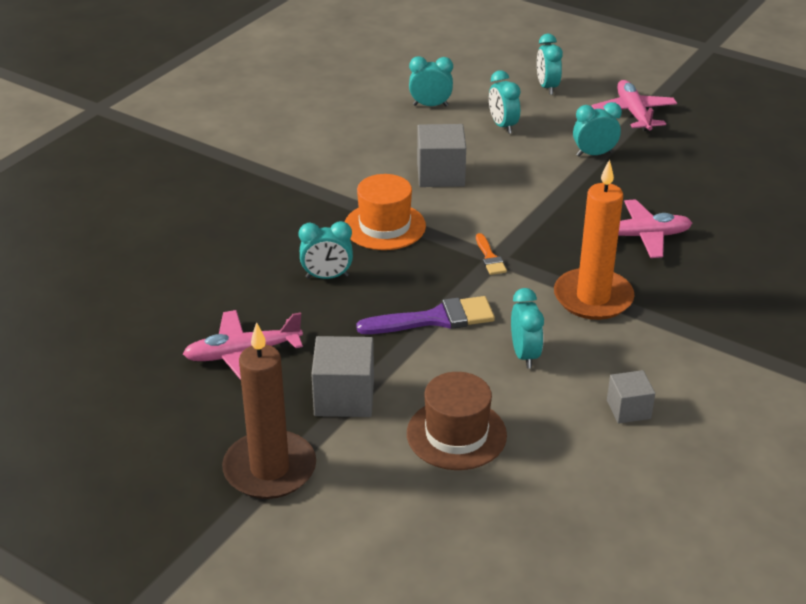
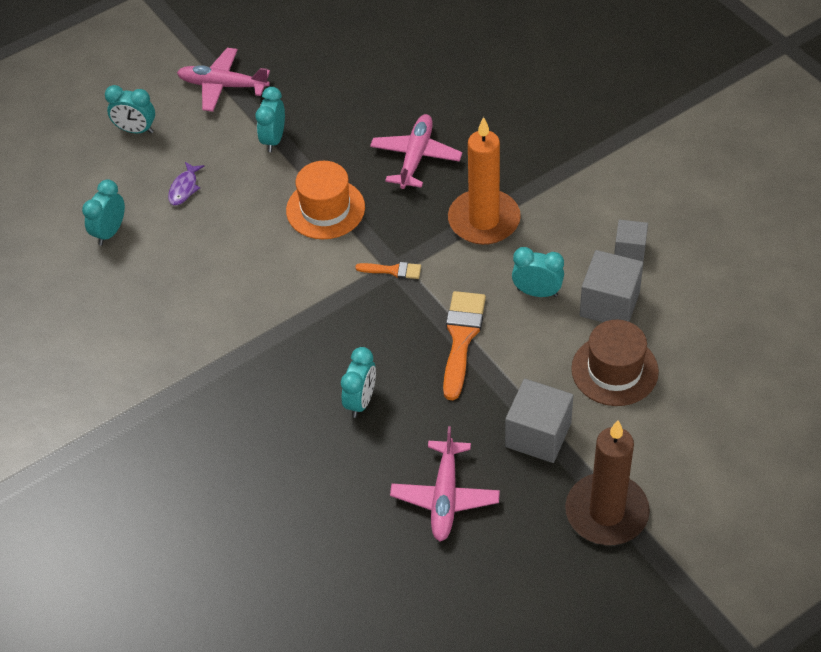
camera: 65 degrees left, 15 degrees up
(384, 226) = (303, 333): orange hat -> orange hat (325, 209)
(435, 319) = (461, 338): purple brush -> orange brush
(440, 174) = (241, 264): grey cube -> grey cube (609, 304)
(502, 126) = (184, 188): turquoise clock -> purple fish

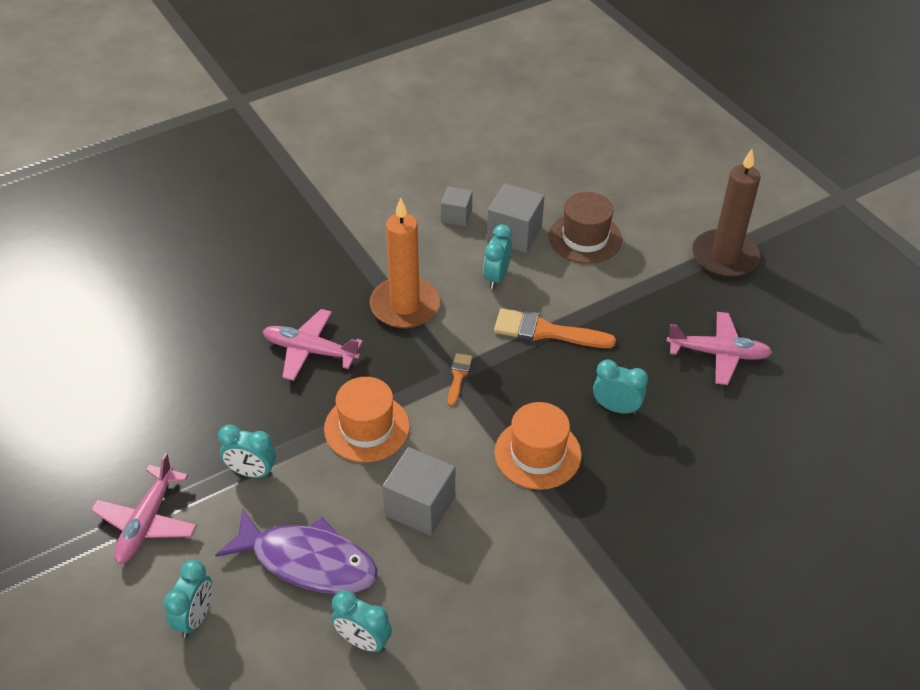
camera: 90 degrees left, 5 degrees down
(184, 188) = (308, 561): purple fish -> purple fish, size x2.33
(300, 338) = (537, 453): none -> orange hat
(538, 435) = (651, 290): grey cube -> grey cube (420, 506)

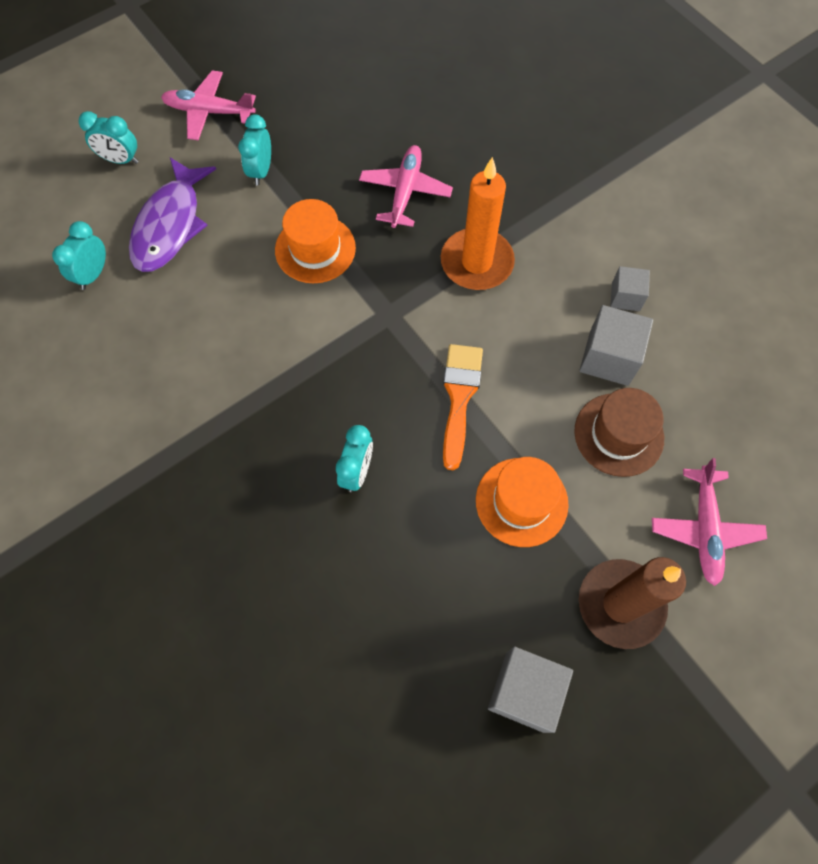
camera: 85 degrees right, 20 degrees up
(420, 506) = (227, 301): grey cube -> grey cube (524, 691)
(458, 376) = (386, 319): orange brush -> none
(496, 277) = (534, 344): turquoise clock -> none
(537, 453) = (292, 397): orange hat -> orange hat (521, 502)
(718, 354) = (449, 587): pink plane -> pink plane (704, 529)

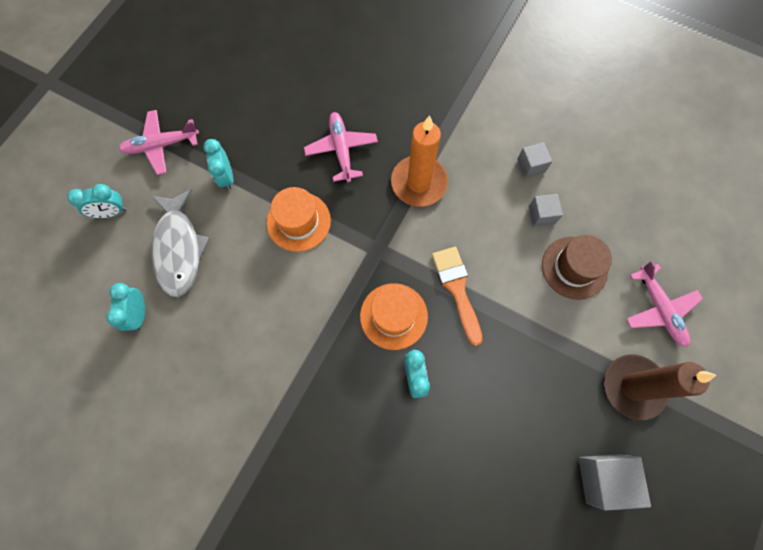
camera: 25 degrees left, 5 degrees up
(170, 225) = (179, 249): purple fish -> grey fish
(521, 502) = (535, 345): orange hat -> orange hat (393, 316)
(609, 357) = (541, 215): grey cube -> grey cube, size x0.61

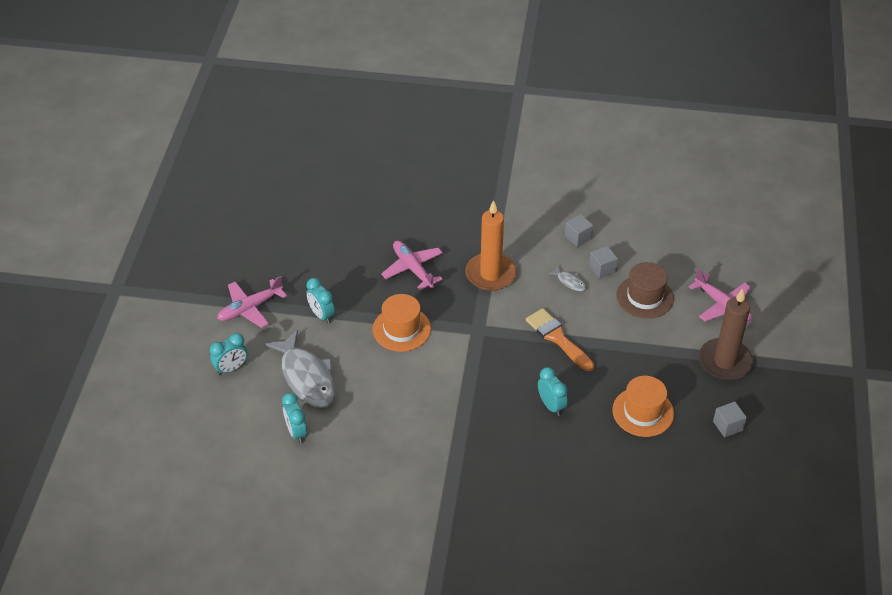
camera: 20 degrees left, 25 degrees down
(393, 316) = (514, 371): orange hat -> orange hat (643, 412)
(499, 220) = (570, 282): none -> grey fish
(603, 478) = (728, 426): grey cube -> grey cube, size x0.61

